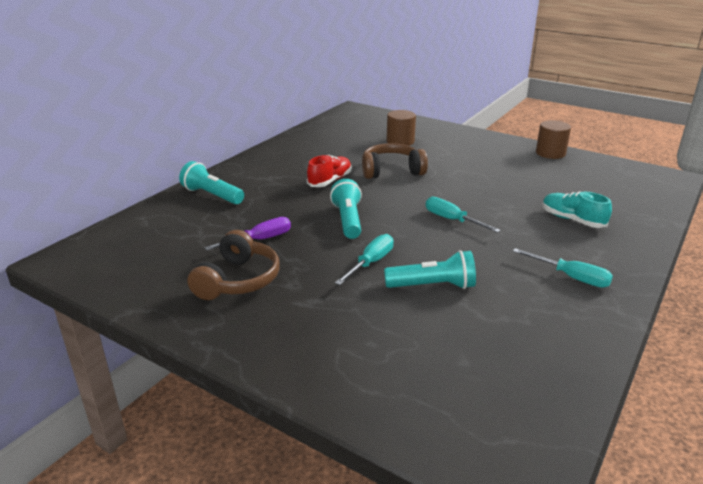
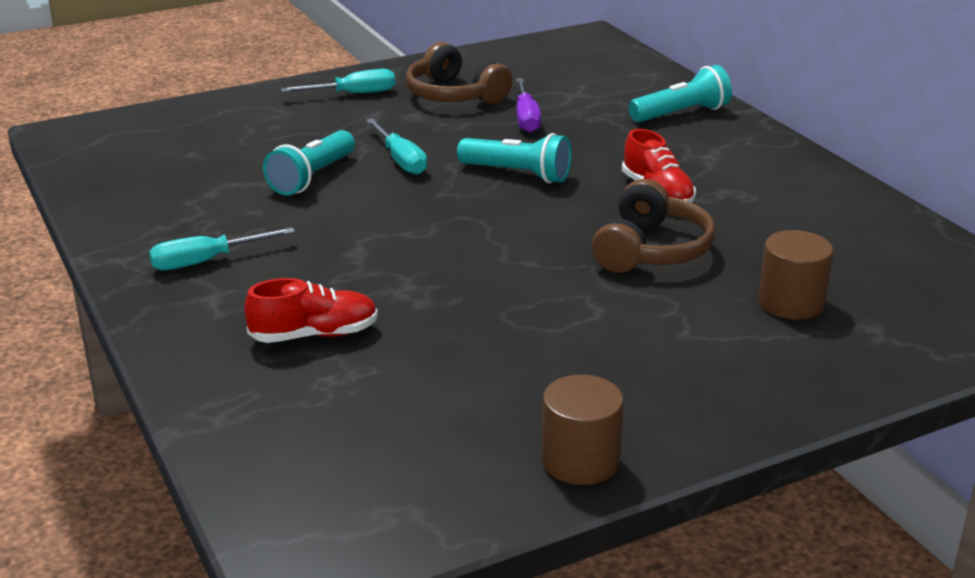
camera: 120 degrees right, 0 degrees up
(452, 220) = (434, 240): turquoise screwdriver -> turquoise screwdriver (353, 94)
(572, 220) = (314, 335): turquoise shoe -> red shoe

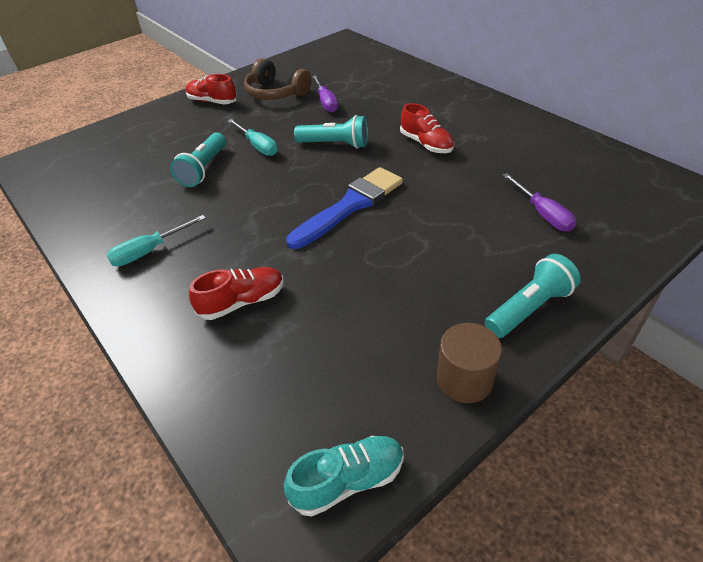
camera: 10 degrees left, 15 degrees up
(353, 94) = (212, 101): turquoise screwdriver -> red shoe
(383, 528) = (348, 481): none -> turquoise shoe
(508, 251) = (350, 206): none -> blue brush
(651, 250) = (440, 188): brown headphones -> none
(681, 114) = (417, 85): turquoise flashlight -> turquoise flashlight (529, 308)
(791, 303) = (542, 214): brown cylinder -> purple screwdriver

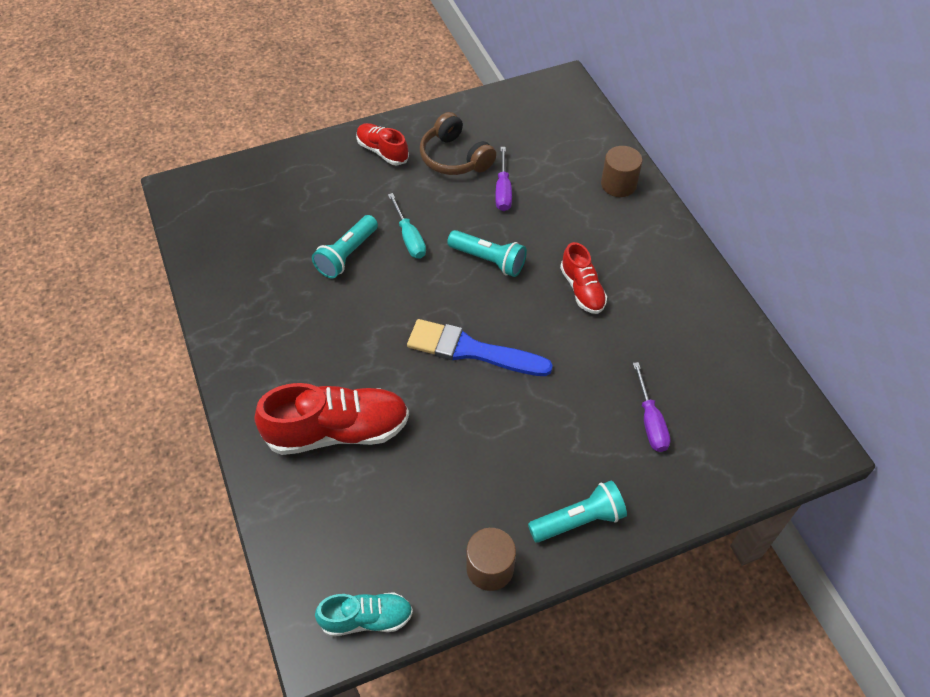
camera: 15 degrees right, 10 degrees up
(149, 251) = (272, 347): turquoise screwdriver -> none
(242, 302) = (337, 431): red shoe -> red shoe, size x1.76
(350, 206) = (471, 350): blue brush -> blue brush turned 135 degrees counterclockwise
(417, 80) = (618, 184): none -> brown cylinder

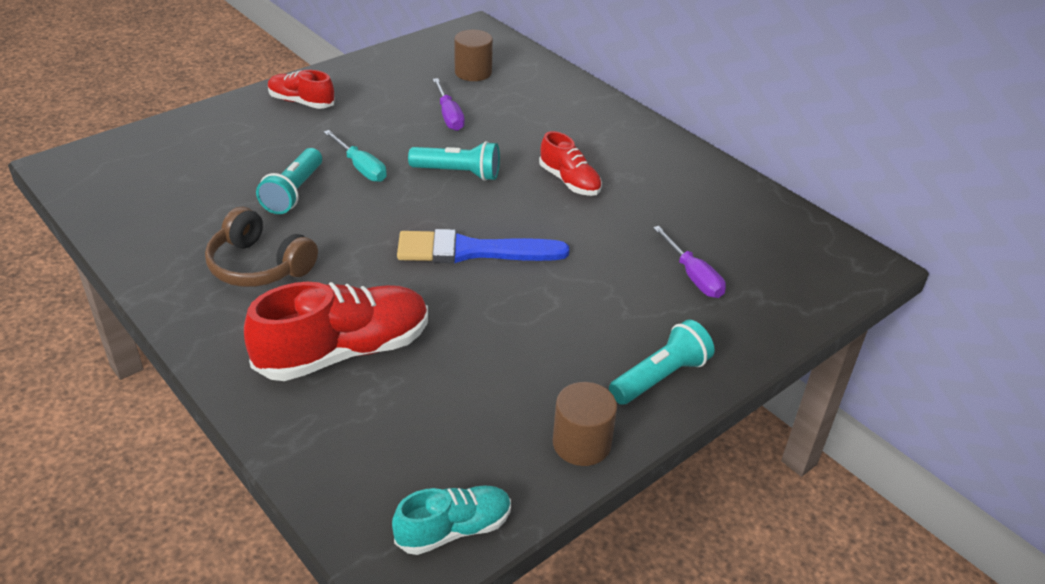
camera: 20 degrees left, 15 degrees down
(454, 158) = (385, 97): brown headphones -> brown headphones (259, 266)
(618, 184) = (567, 95): brown cylinder -> brown cylinder (473, 72)

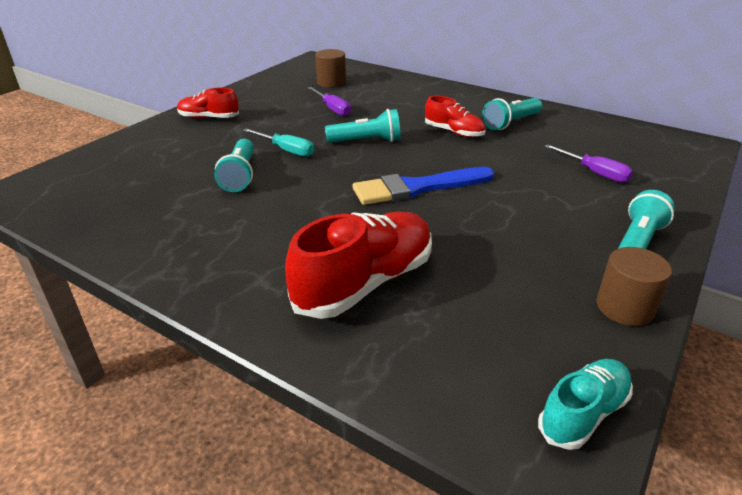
camera: 15 degrees left, 5 degrees down
(259, 266) = (242, 233): brown headphones -> none
(651, 181) = (511, 123): none -> turquoise flashlight

